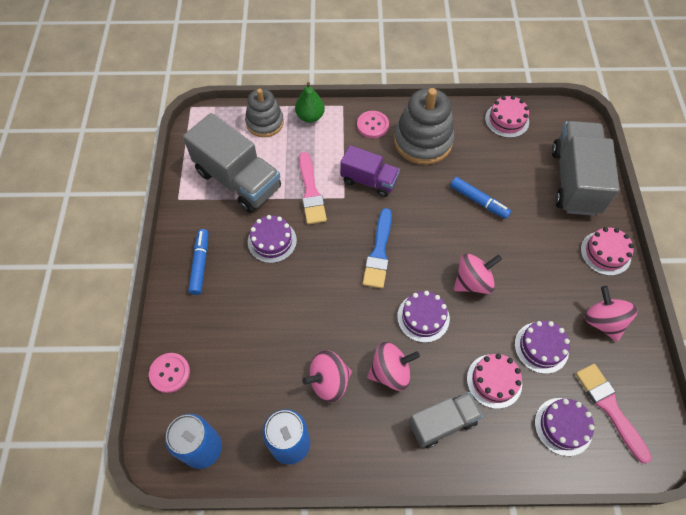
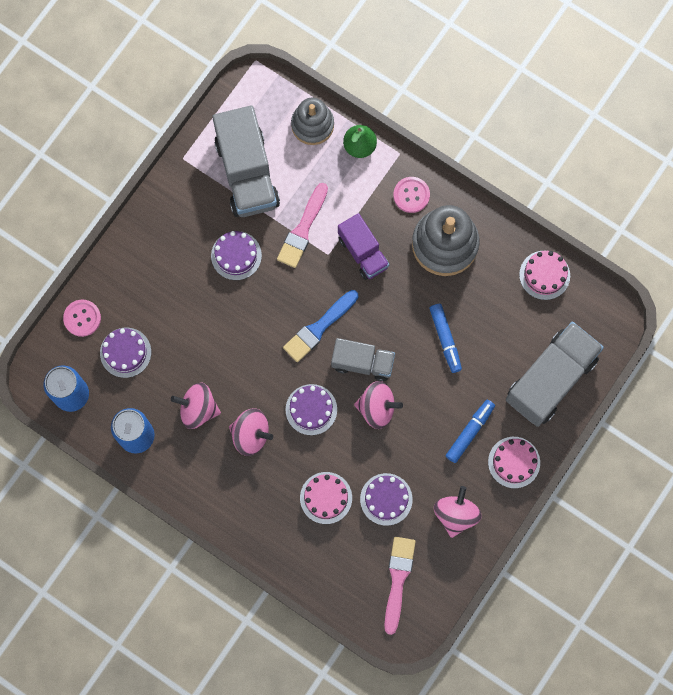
camera: 35 degrees right, 15 degrees up
(200, 264) = (163, 237): blue marker -> blue marker (470, 432)
(442, 423) = (260, 500): grey truck -> grey truck (362, 363)
(563, 426) = (349, 566): purple cake -> purple cake (125, 352)

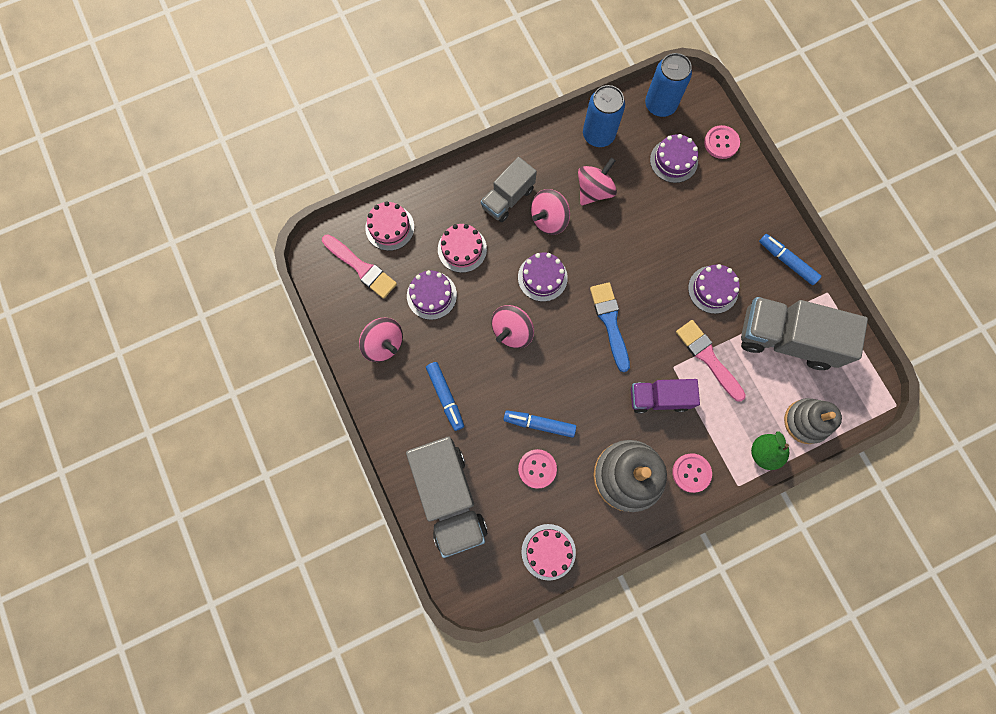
camera: 120 degrees right, 0 degrees up
(172, 205) = (787, 261): none -> blue marker
(362, 363) = (558, 341): grey truck -> grey truck (508, 198)
(483, 320) = (537, 469): none -> pink button
(514, 462) = (397, 419): pink cake -> pink cake (390, 227)

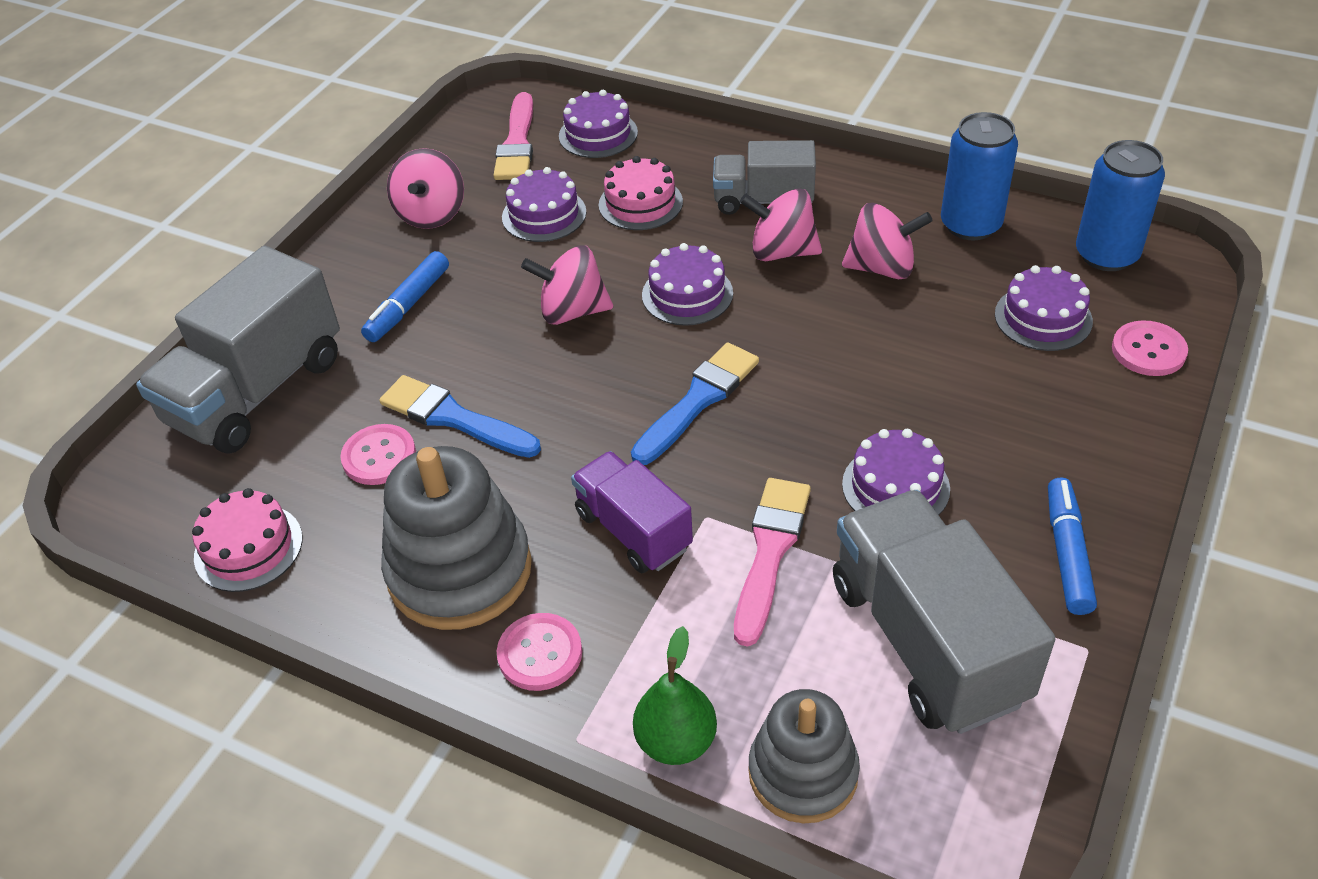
camera: 55 degrees right, 30 degrees down
(390, 227) = (598, 134): pink cake -> purple cake
(539, 424) = (454, 418): blue marker -> blue brush

